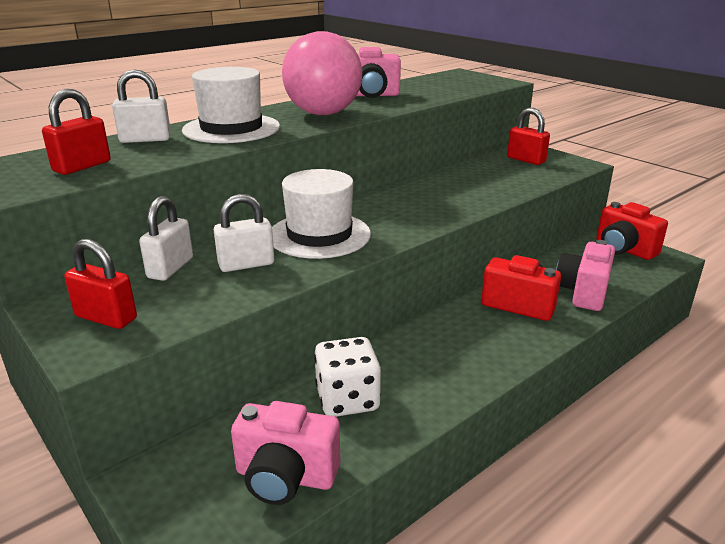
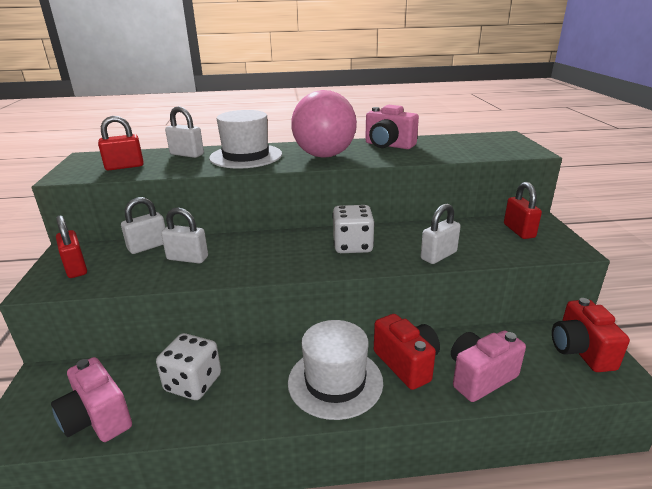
camera: 35 degrees right, 0 degrees up
(319, 235) = (259, 251): white hat -> white hat (335, 381)
(407, 206) = (352, 246): none -> white dice
(493, 194) = (438, 255): none -> white padlock

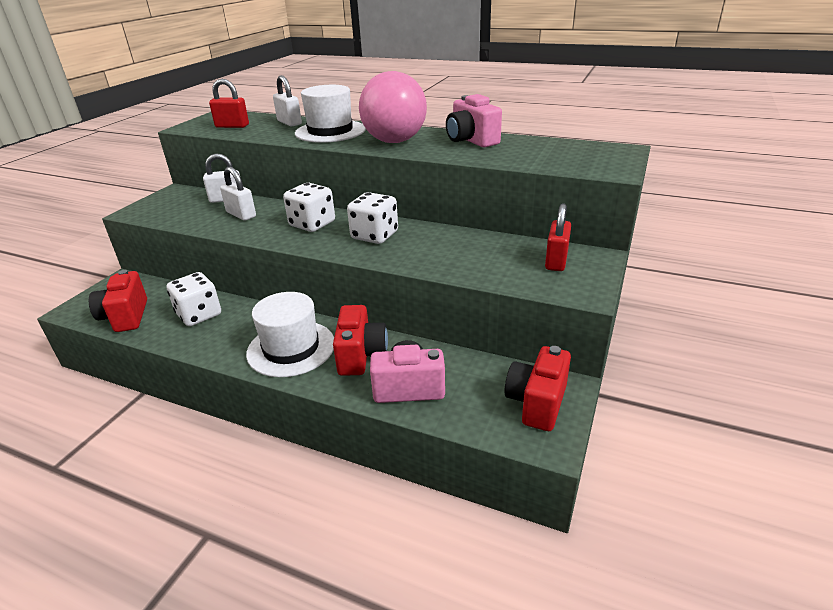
camera: 30 degrees right, 5 degrees up
(76, 268) = (166, 204): red padlock -> none
(97, 418) = (125, 317): pink camera -> red camera
(278, 250) = (312, 224): none -> white dice
(438, 255) = (437, 263): white padlock -> none

